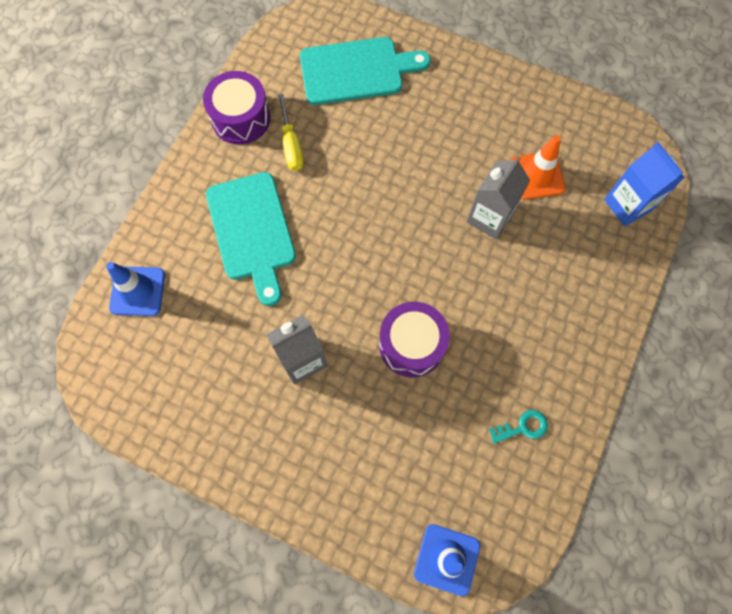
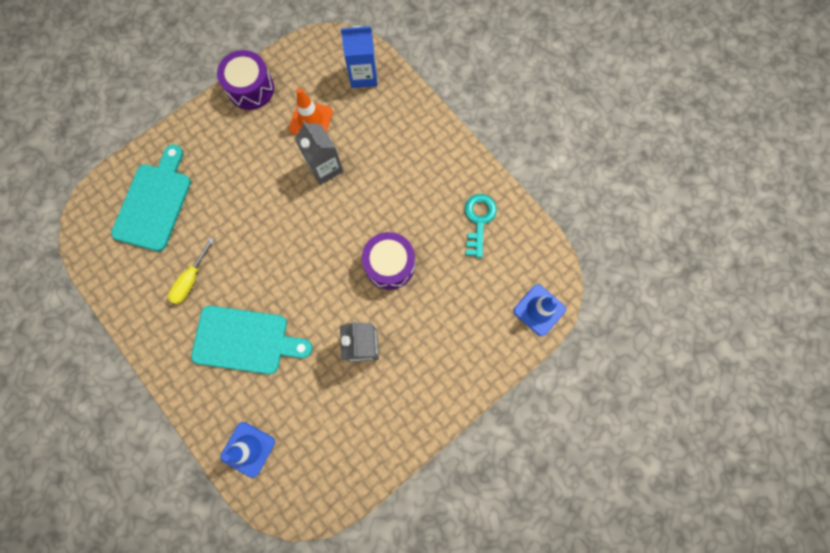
camera: 65 degrees left, 5 degrees up
(241, 118) = (144, 309): purple drum -> purple drum (250, 88)
(291, 146) = (190, 280): yellow screwdriver -> yellow screwdriver turned 105 degrees clockwise
(523, 427) = (479, 220): turquoise key -> turquoise key, size x1.55

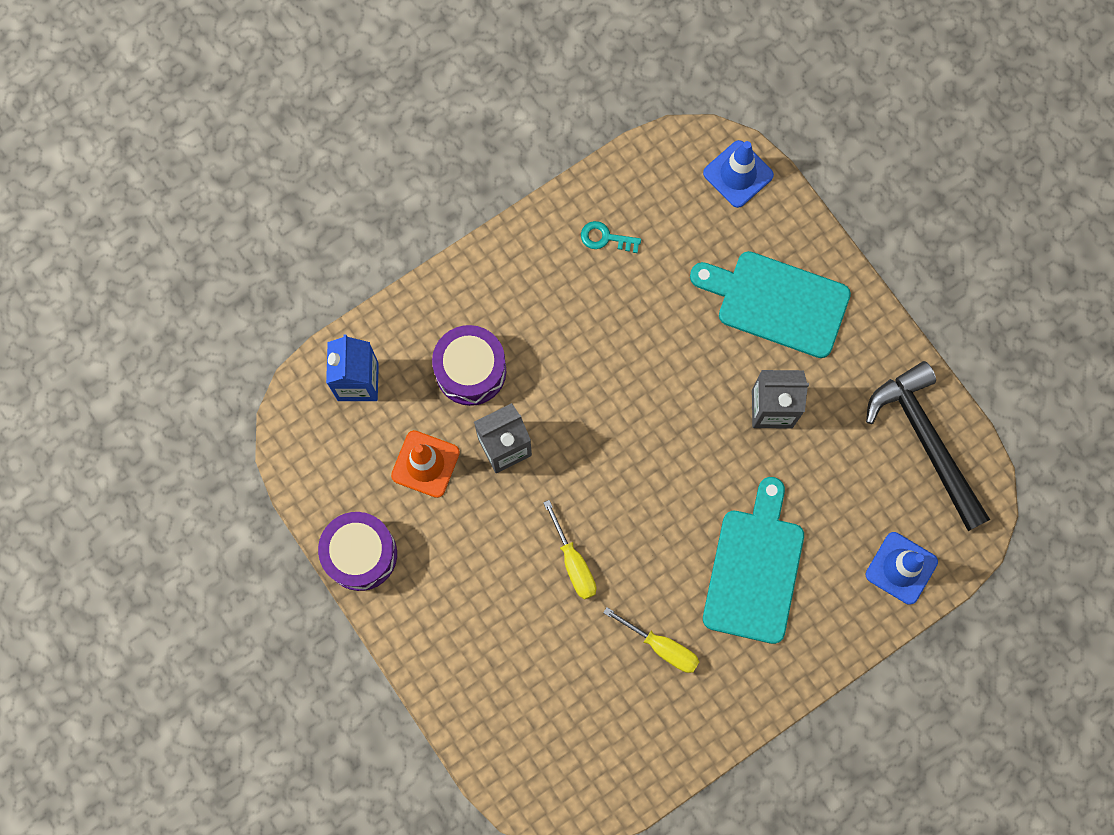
camera: 85 degrees left, 0 degrees up
(154, 202) = (537, 703): turquoise cutting board -> turquoise cutting board (776, 302)
(247, 218) = (574, 563): none -> yellow screwdriver
(345, 464) = (926, 441): none -> black hammer
(389, 265) = (660, 365): purple drum -> purple drum (470, 370)
(479, 220) = (605, 238): turquoise key -> turquoise key, size x0.65

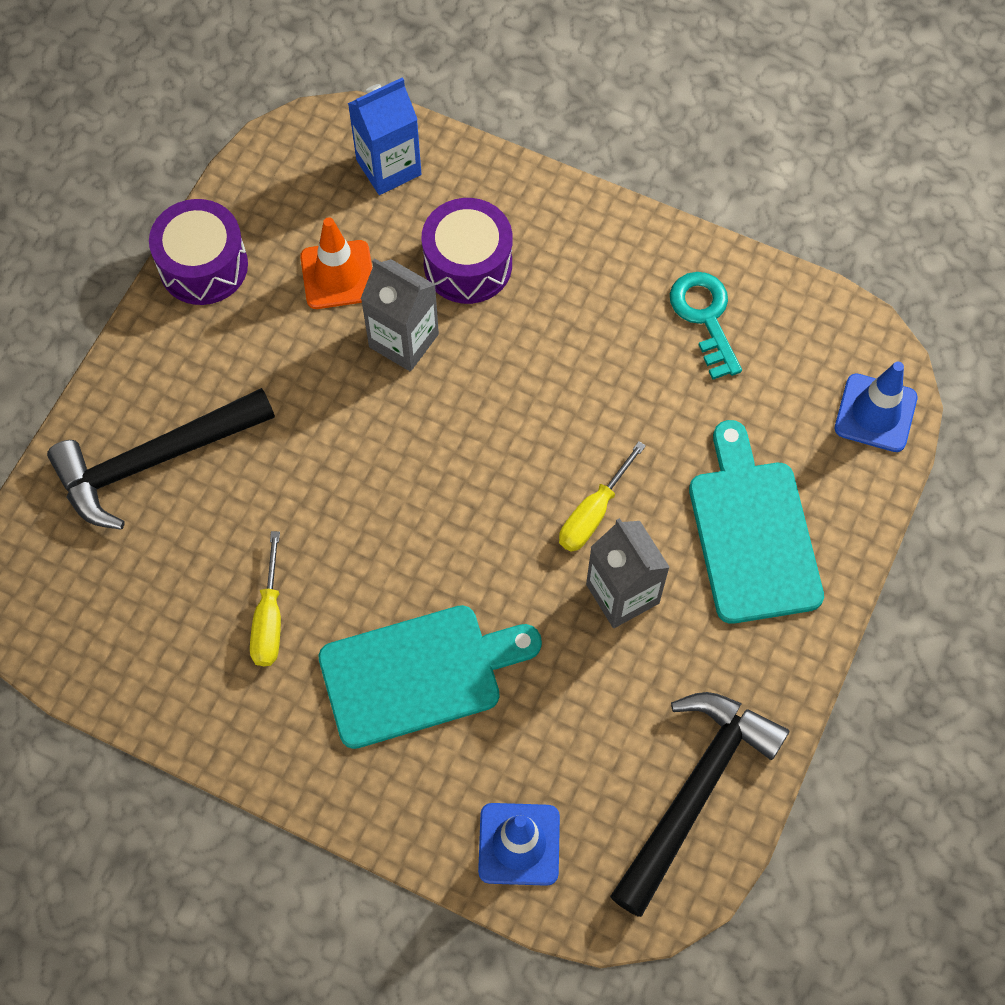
camera: 60 degrees right, 10 degrees down
(498, 666) = (154, 461): none -> black hammer
(574, 563) = (313, 477): yellow screwdriver -> yellow screwdriver (592, 514)
(605, 238) = (705, 317): turquoise key -> turquoise key, size x1.55

